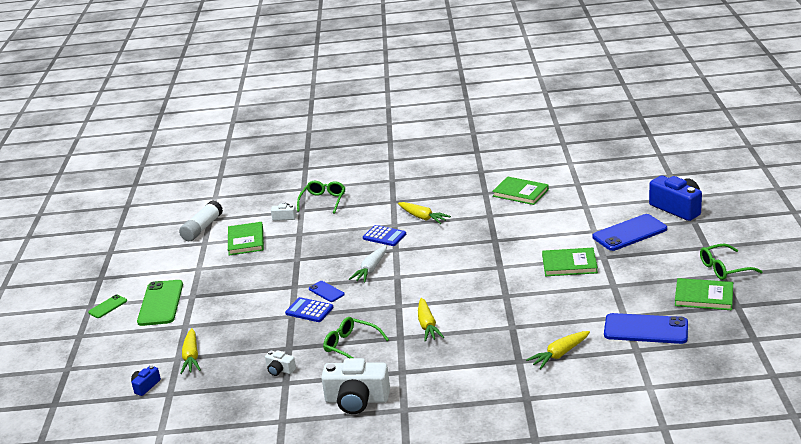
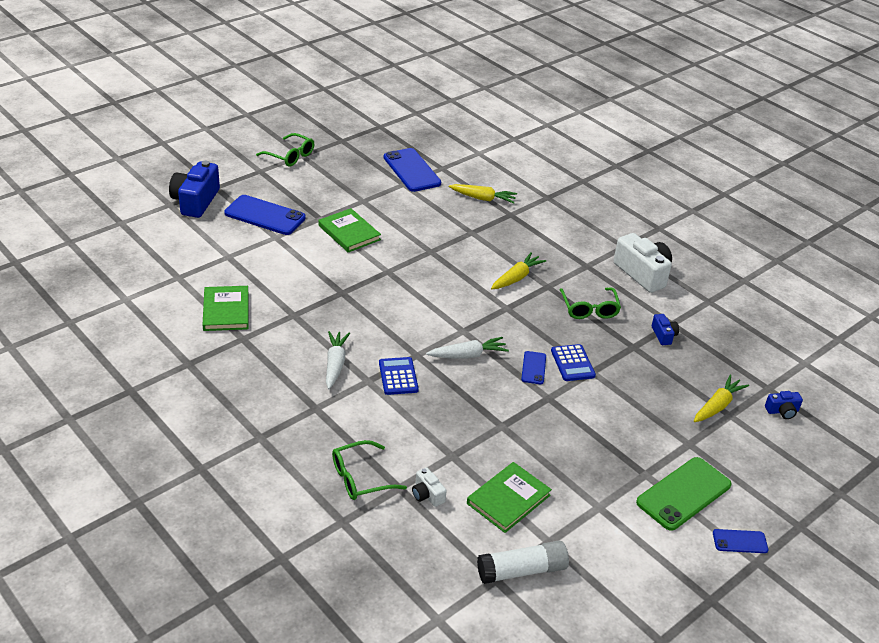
camera: 135 degrees left, 10 degrees up
(107, 306) = (740, 541): green phone -> blue phone
(280, 370) = (663, 335): white camera -> blue camera
(422, 217) = (335, 364): yellow carrot -> white carrot
(704, 297) = (342, 156): green book -> none

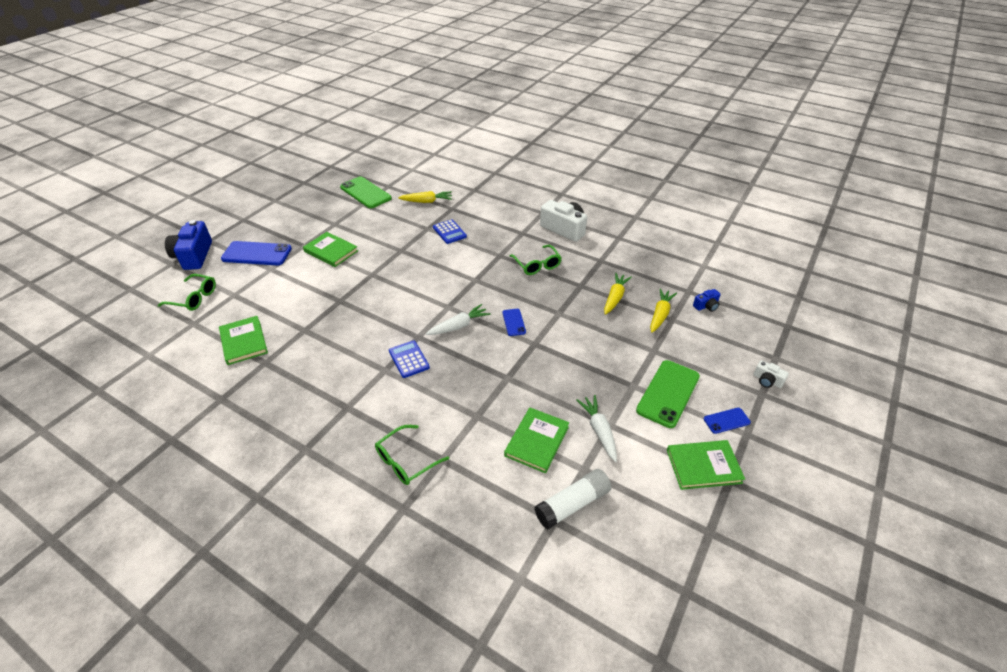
camera: 15 degrees left, 5 degrees up
(290, 156) = (265, 203): green glasses -> green glasses (194, 298)
(335, 364) = (352, 363): white carrot -> white carrot (599, 431)
(411, 170) = (365, 193): blue phone -> green phone
(427, 494) = (468, 458): white camera -> white camera (767, 380)
(516, 278) = (474, 255): yellow carrot -> yellow carrot (615, 298)
(572, 363) = (541, 310): blue calculator -> blue calculator (449, 232)
(663, 335) = (598, 271): blue camera -> none
(687, 578) = (703, 466): none -> green book

